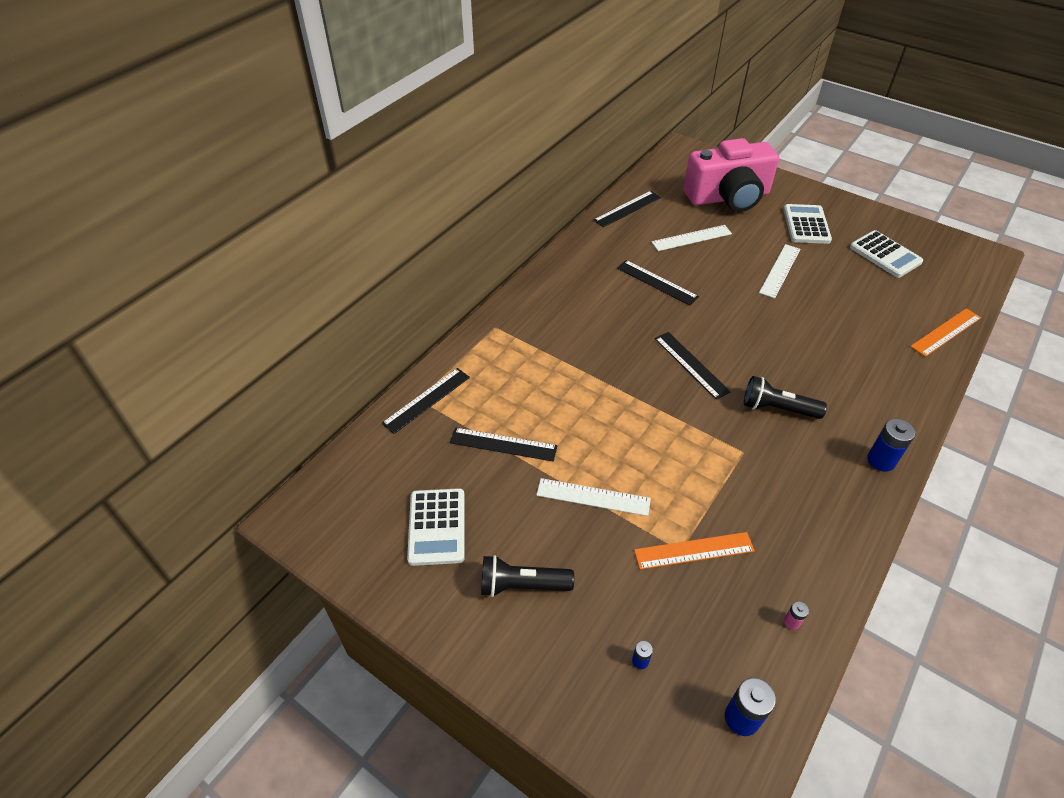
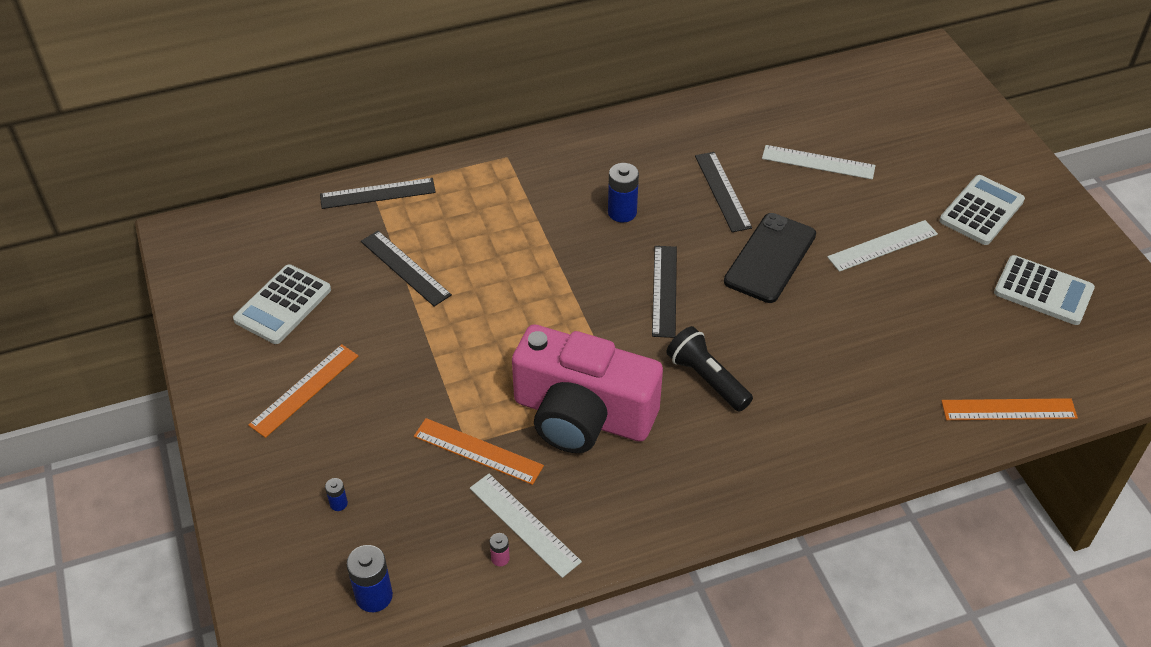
camera: 35 degrees right, 0 degrees up
(522, 585) = (304, 390): black flashlight -> orange ruler
(593, 497) = (437, 356): white ruler -> white ruler (524, 524)
(627, 209) = (779, 97): black ruler -> none
(728, 197) = (919, 136): pink camera -> pink camera (582, 415)
(729, 310) = (770, 258): none -> black phone
(881, 460) = (759, 486): blue battery -> blue battery (622, 212)
(885, 255) = (1043, 291): white calculator -> white calculator turned 60 degrees counterclockwise

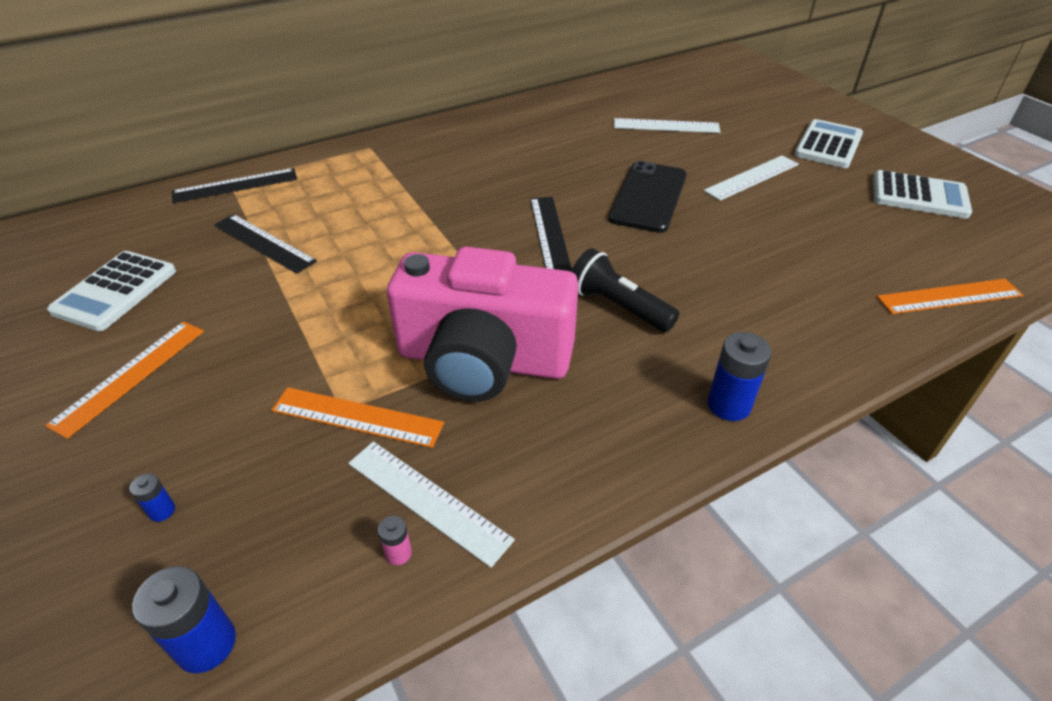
camera: 10 degrees left, 5 degrees down
(622, 212) = (491, 177): blue battery -> blue battery (729, 405)
(722, 191) = (585, 153): black ruler -> none

